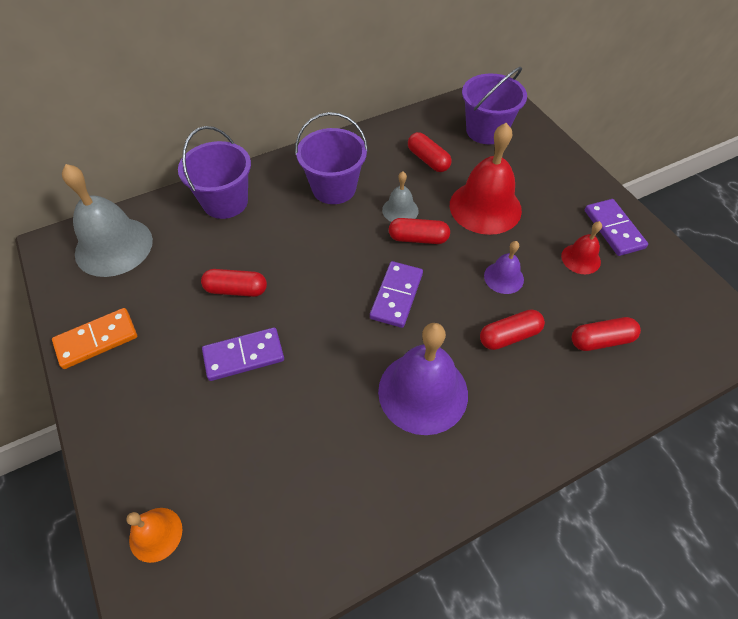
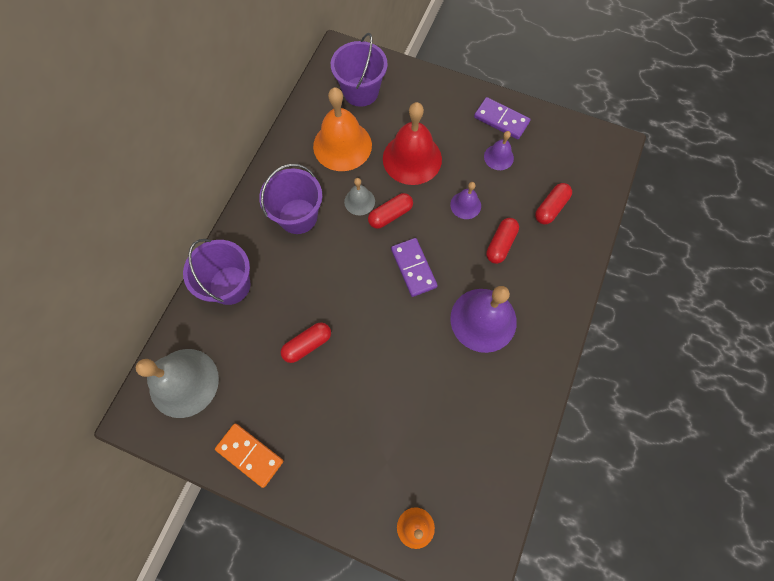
camera: 40 degrees left, 15 degrees up
(97, 340) = (250, 454): orange domino -> orange domino turned 75 degrees counterclockwise
(244, 356) = (358, 384): purple domino -> none
(428, 160) = (342, 145): red capsule -> orange bell
(581, 259) = (498, 157): red bell -> purple bell

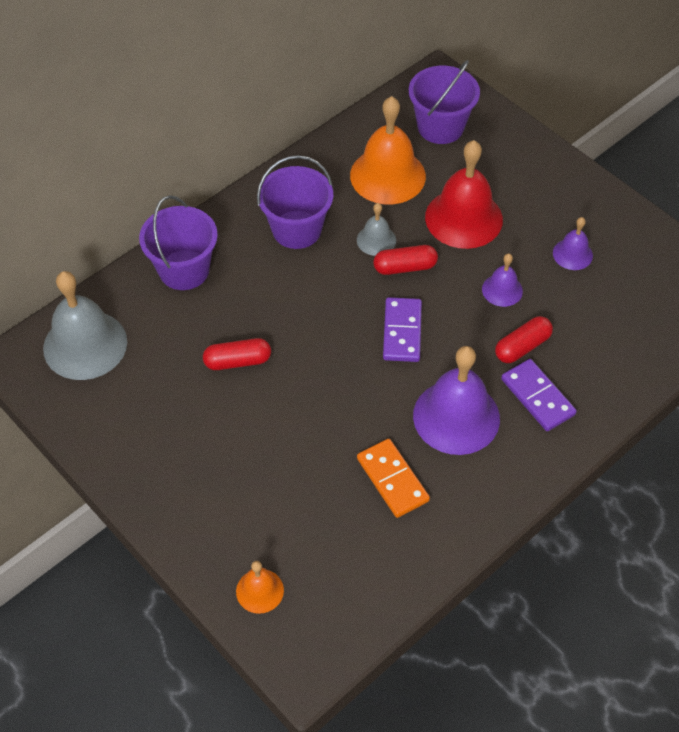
camera: 25 degrees right, 15 degrees down
(250, 454) = (118, 442): orange domino -> orange domino (392, 479)
(501, 120) = (598, 215): purple domino -> purple domino (537, 397)
(550, 208) = (608, 331): red capsule -> none

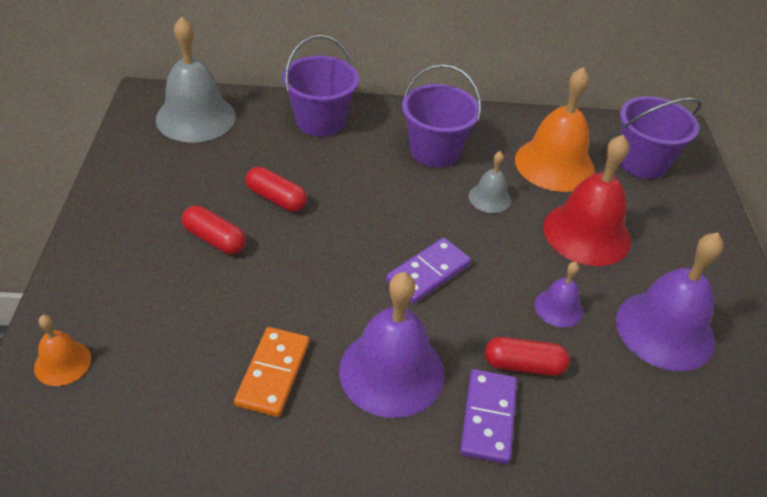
camera: 40 degrees right, 10 degrees down
(405, 267) = (490, 231): red capsule -> red capsule (214, 239)
(572, 254) = (665, 330): purple bell -> purple bell, size x1.98

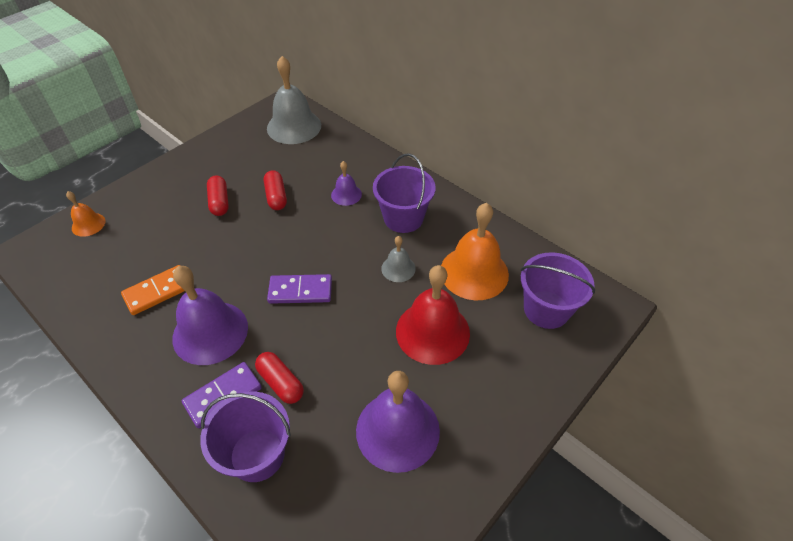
camera: 45 degrees right, 5 degrees up
(320, 121) = (358, 162): purple bucket -> purple bucket (257, 455)
(558, 308) = (347, 365): purple bell -> purple bell (346, 194)

